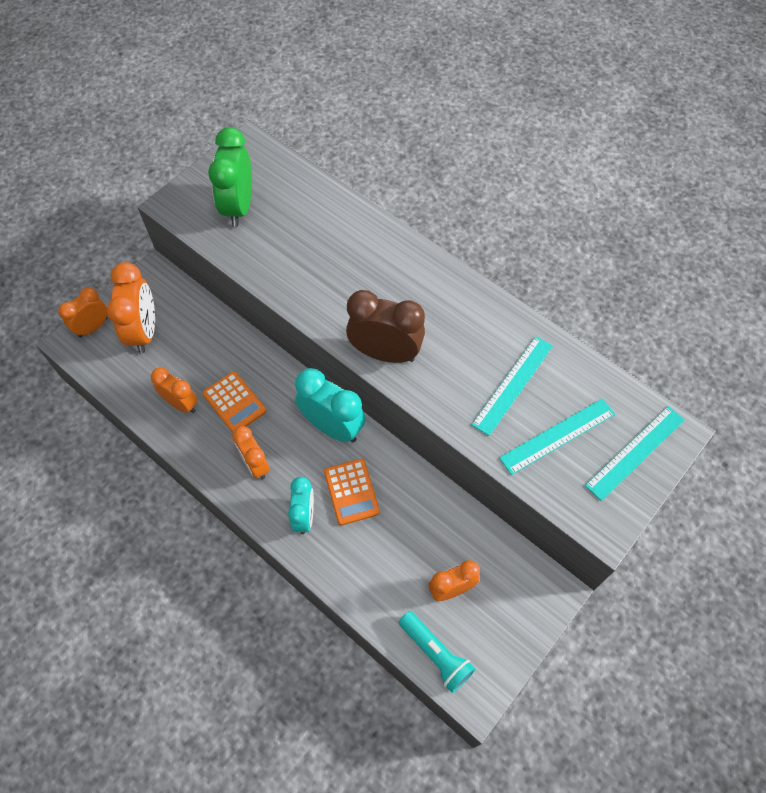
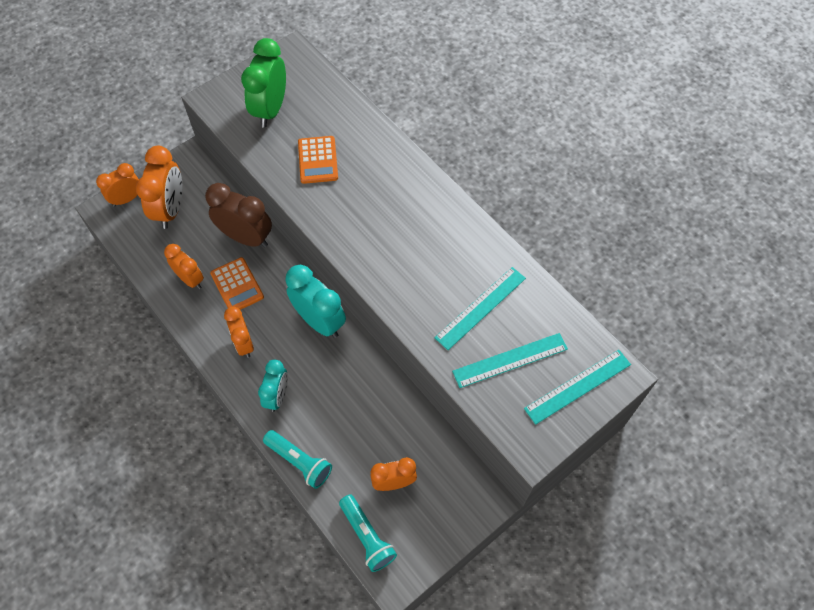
camera: 10 degrees right, 0 degrees up
(344, 584) = (299, 461): none -> turquoise flashlight
(351, 492) = (324, 382): orange calculator -> orange calculator (318, 160)
(385, 353) = (372, 261): brown clock -> brown clock (246, 237)

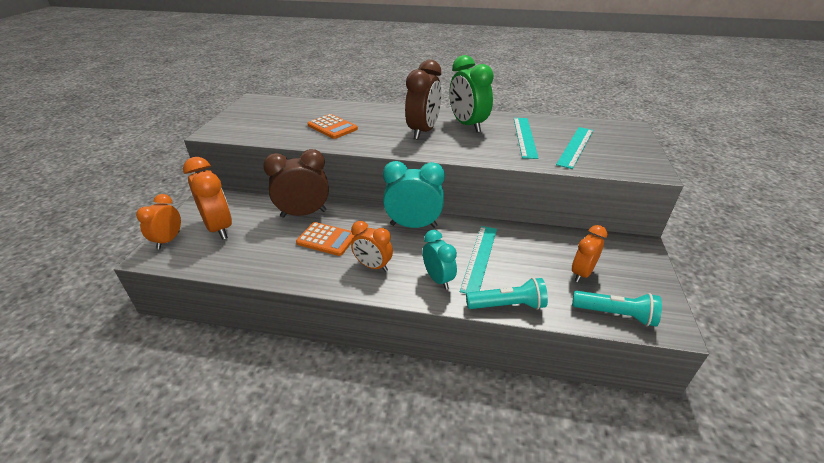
camera: 40 degrees left, 25 degrees down
(190, 279) = (281, 255): orange clock -> none
(270, 110) = (268, 122): green clock -> green clock (467, 125)
(393, 227) = (423, 131): none -> brown clock
(577, 386) = (623, 139): turquoise ruler -> turquoise ruler (479, 258)

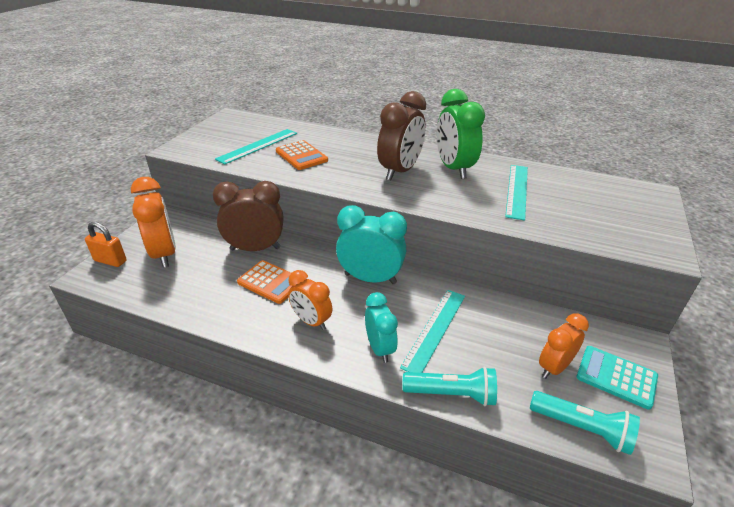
camera: 10 degrees right, 0 degrees up
(168, 240) = (110, 261): orange clock -> orange padlock
(575, 147) = (576, 210): turquoise ruler -> turquoise ruler (258, 146)
(630, 273) = (616, 377): none -> turquoise calculator

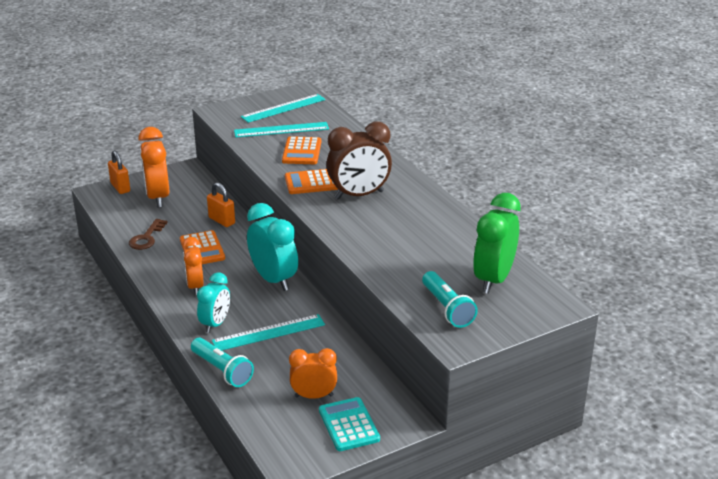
camera: 40 degrees right, 5 degrees down
(164, 254) = (158, 197): orange clock -> orange clock turned 150 degrees clockwise
(200, 297) = (146, 238): none -> brown key
(255, 249) = (222, 221): brown clock -> orange padlock
(349, 175) = (312, 182): none -> orange calculator
(453, 169) = (408, 211): green clock -> green clock (493, 279)
(517, 190) = (429, 250): turquoise ruler -> turquoise ruler (283, 108)
(582, 428) = (274, 431): turquoise flashlight -> turquoise flashlight (447, 308)

